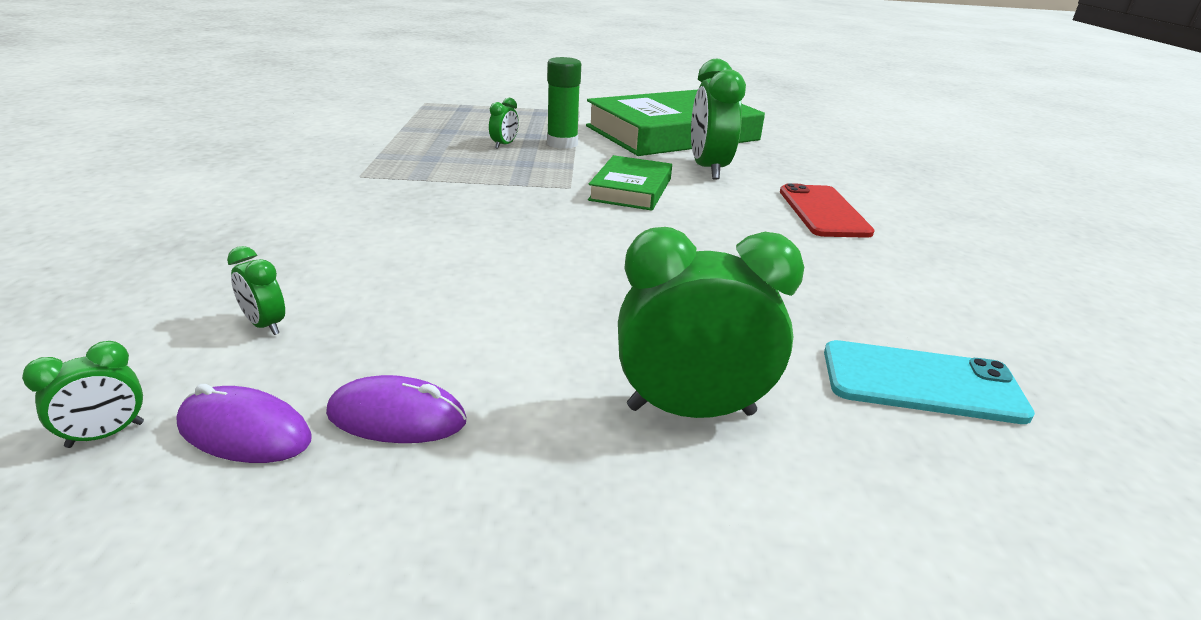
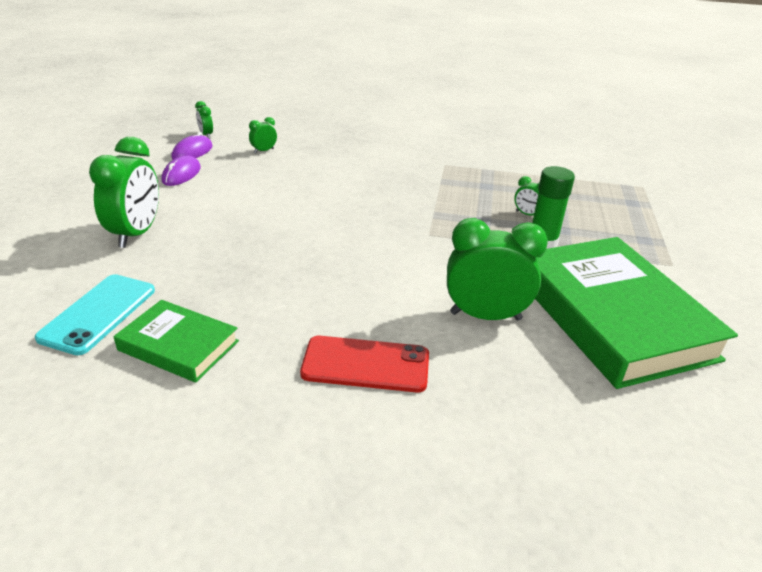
camera: 100 degrees right, 5 degrees up
(631, 189) = (424, 261): green book -> green book (179, 345)

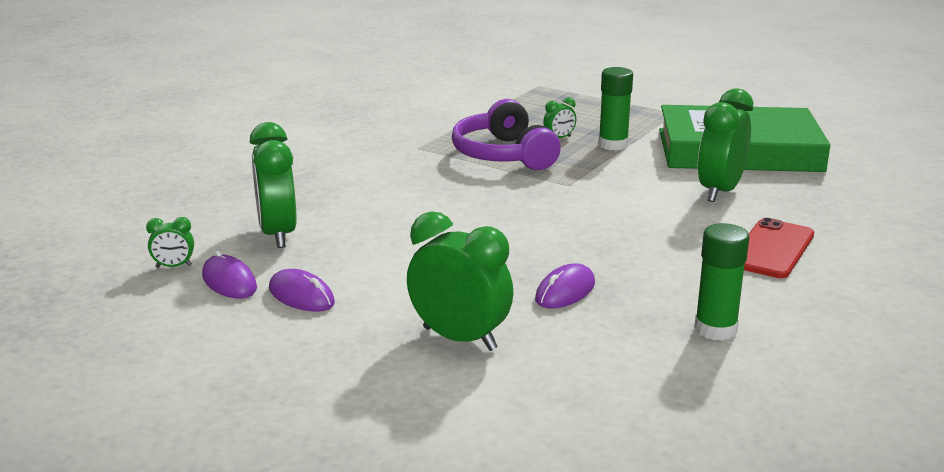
camera: 65 degrees left, 10 degrees down
(98, 313) = (637, 371): turquoise phone -> none
(179, 345) = (715, 329): green book -> green glue stick
(223, 262) = (565, 291): none -> purple mouse
(264, 151) = (277, 234): green clock -> green clock, size x2.16
(464, 197) = (504, 155): none -> purple headphones

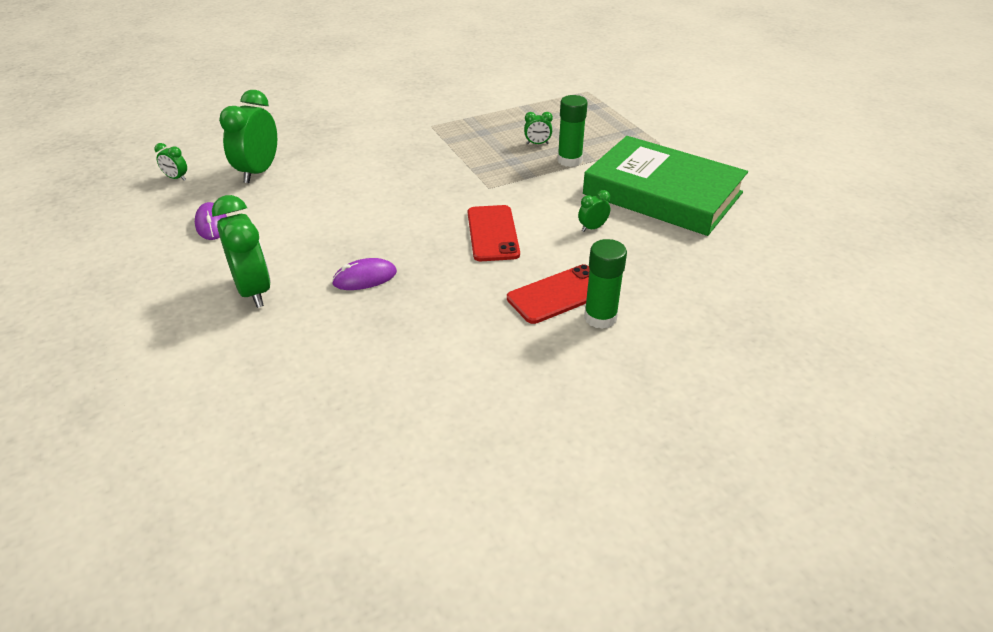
camera: 30 degrees right, 15 degrees up
(229, 282) = (189, 200): purple mouse -> none
(504, 155) = (478, 148): purple headphones -> none
(634, 220) = (492, 233): none -> red phone
(715, 329) = (419, 349): green glue stick -> green glue stick (600, 317)
(720, 191) = (592, 228): green clock -> green clock, size x0.46

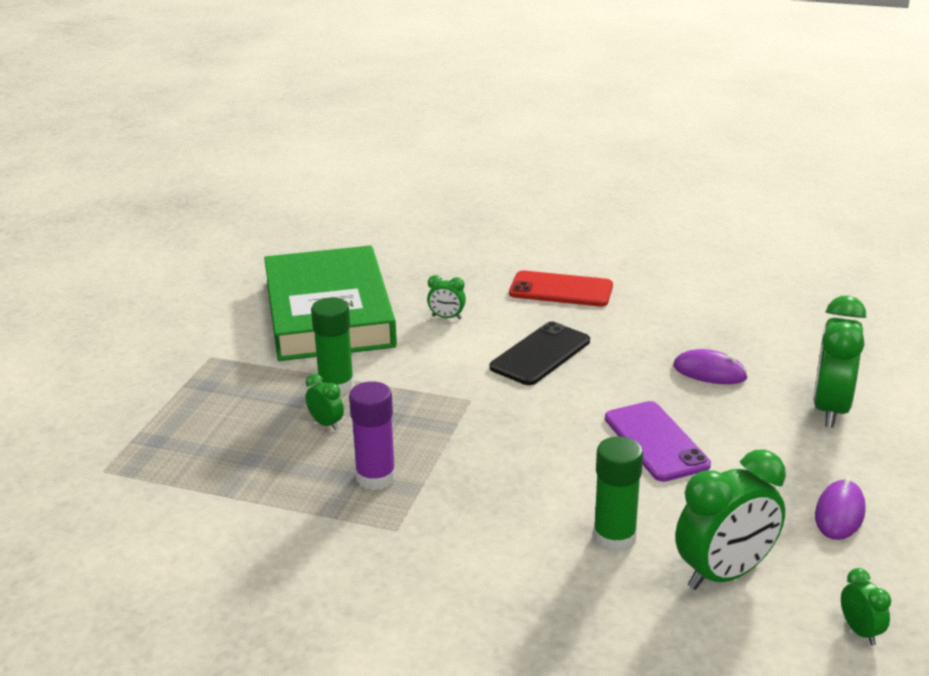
camera: 135 degrees left, 10 degrees down
(353, 214) = (655, 441): none -> purple phone
(472, 136) = (375, 477): none -> purple glue stick
(492, 233) = (540, 354): red phone -> black phone
(600, 317) = (555, 266): green glue stick -> green glue stick (614, 538)

